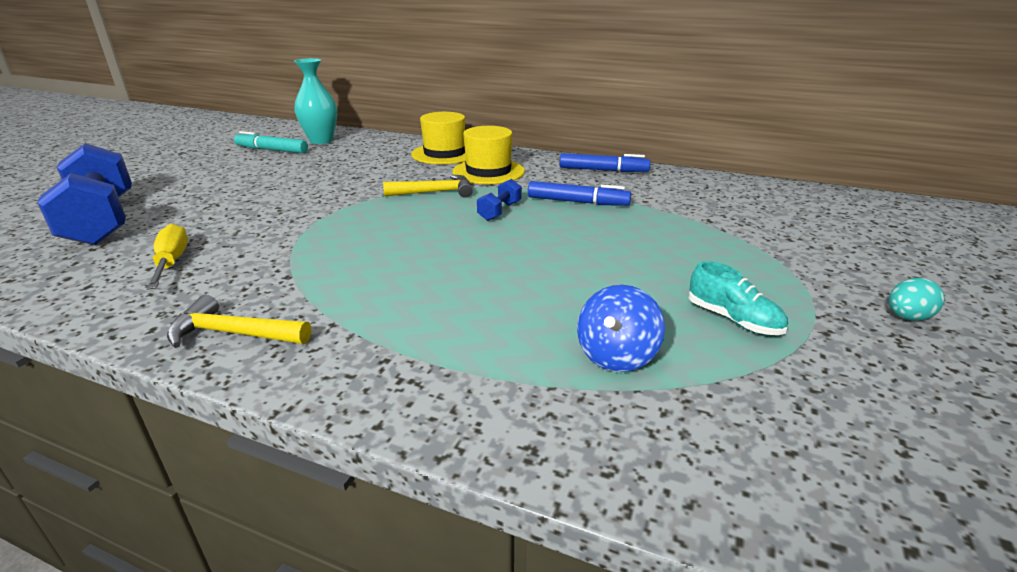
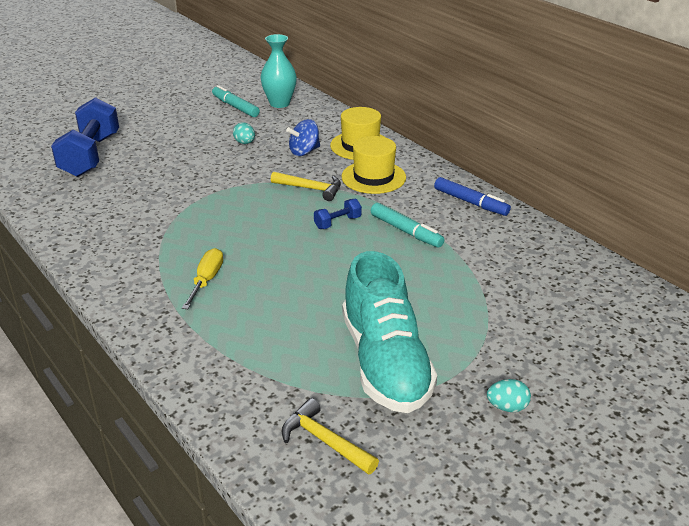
camera: 30 degrees right, 5 degrees up
(172, 262) = (108, 204): yellow screwdriver -> yellow screwdriver (206, 280)
(233, 333) = (107, 267): yellow hammer -> yellow hammer (324, 441)
(314, 173) = (245, 143): none -> turquoise egg
(577, 202) = (406, 231): blue marker -> turquoise marker
(616, 356) = (285, 356): blue spinning top -> blue spinning top (304, 152)
(733, 319) = (385, 362): turquoise shoe -> turquoise shoe, size x2.39

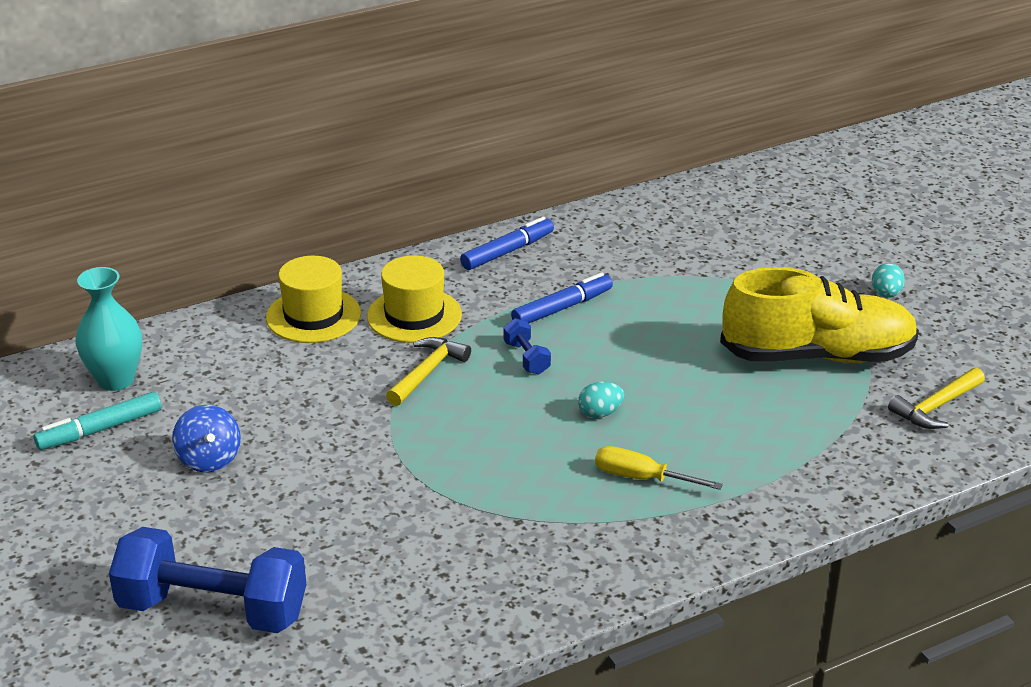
camera: 80 degrees left, 0 degrees up
(245, 143) = (250, 426): turquoise egg -> turquoise egg (600, 413)
(304, 152) = (309, 368): blue spinning top -> blue spinning top (209, 459)
(385, 362) = (817, 355): turquoise shoe -> yellow shoe
(406, 231) = (562, 308): turquoise marker -> blue marker

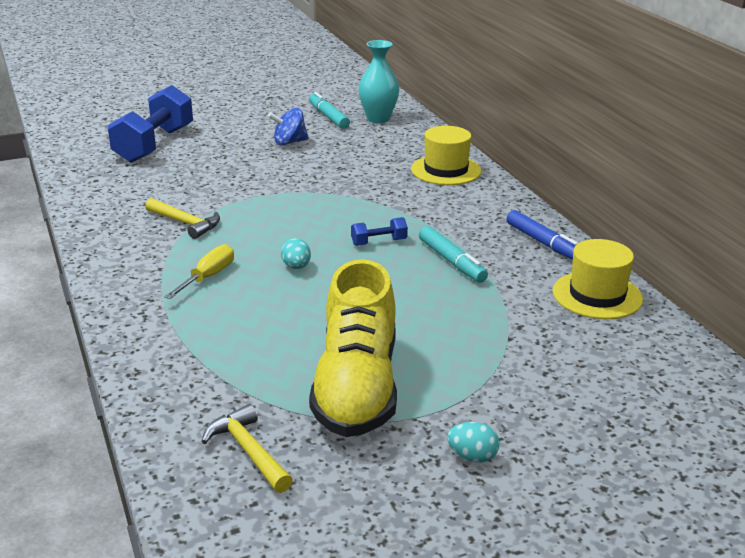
camera: 95 degrees right, 5 degrees down
(414, 315) = (444, 203): yellow hat -> yellow hat (597, 295)
(427, 372) = (367, 205): yellow hammer -> yellow hammer (186, 223)
(562, 308) = (451, 261): blue marker -> turquoise marker

